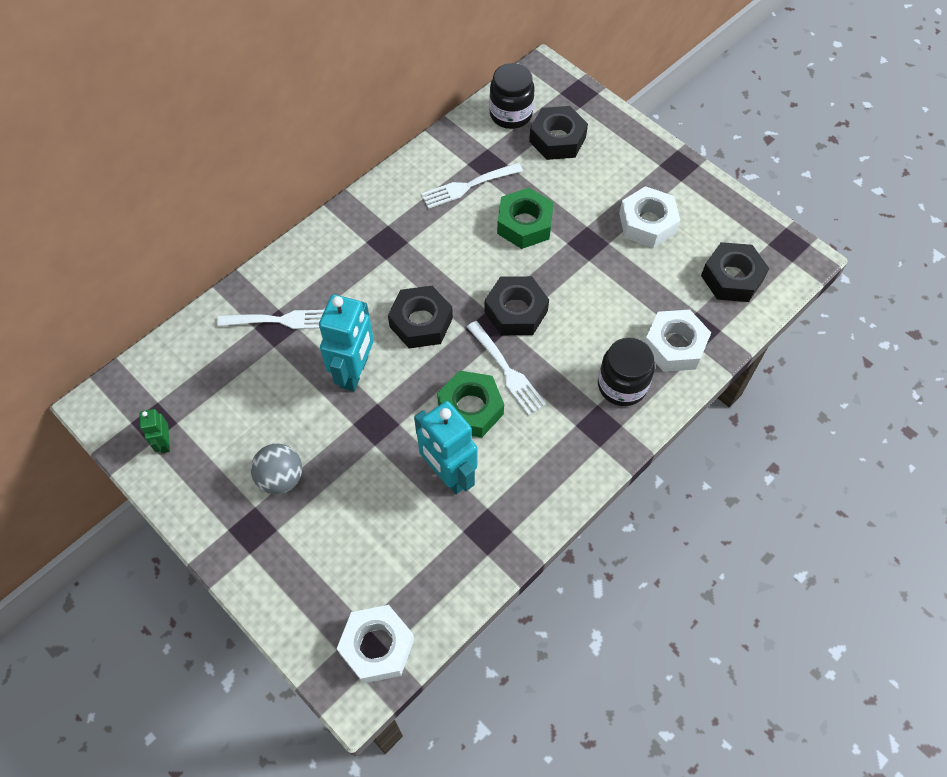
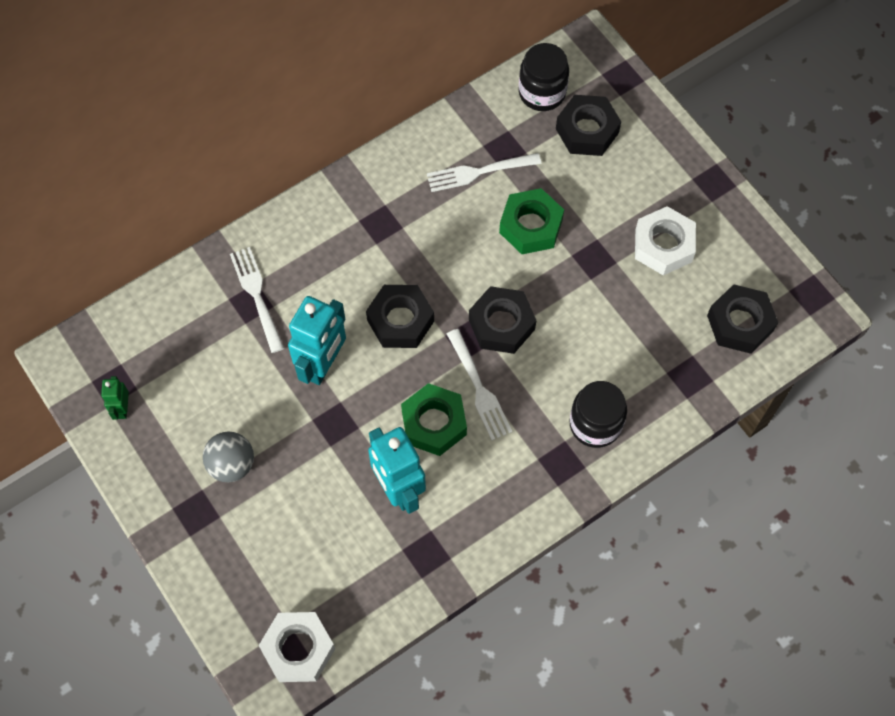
camera: 10 degrees right, 5 degrees up
(281, 320) = (257, 295): white fork -> white fork turned 120 degrees counterclockwise
(674, 346) = (660, 390): white nut -> none

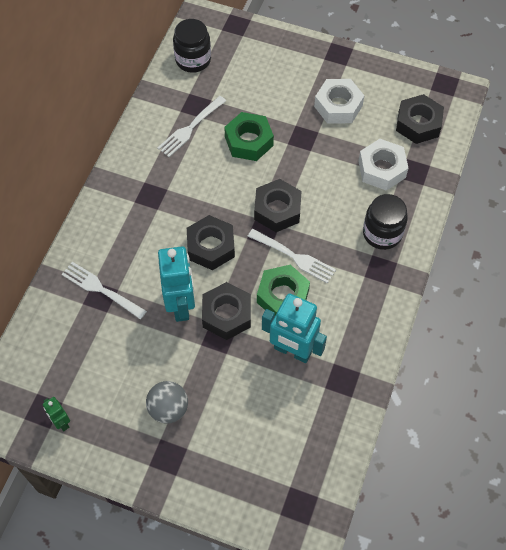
camera: 35 degrees left, 5 degrees down
(298, 649) = (308, 498): white nut -> white nut (382, 169)
(587, 131) = (239, 66): black nut -> black nut (226, 315)

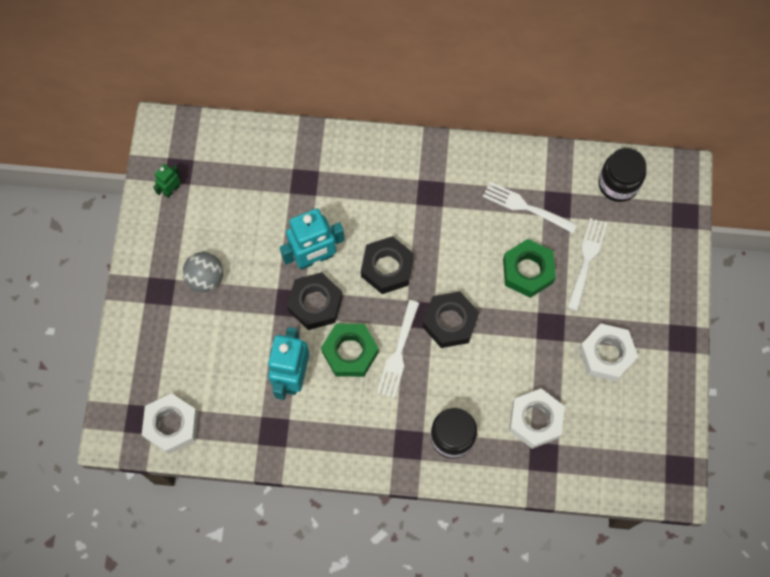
camera: 75 degrees right, 10 degrees up
(101, 289) = (312, 180): white fork -> white fork (586, 260)
(313, 474) = (171, 425): none -> white nut
(418, 124) = (610, 449): black nut -> none

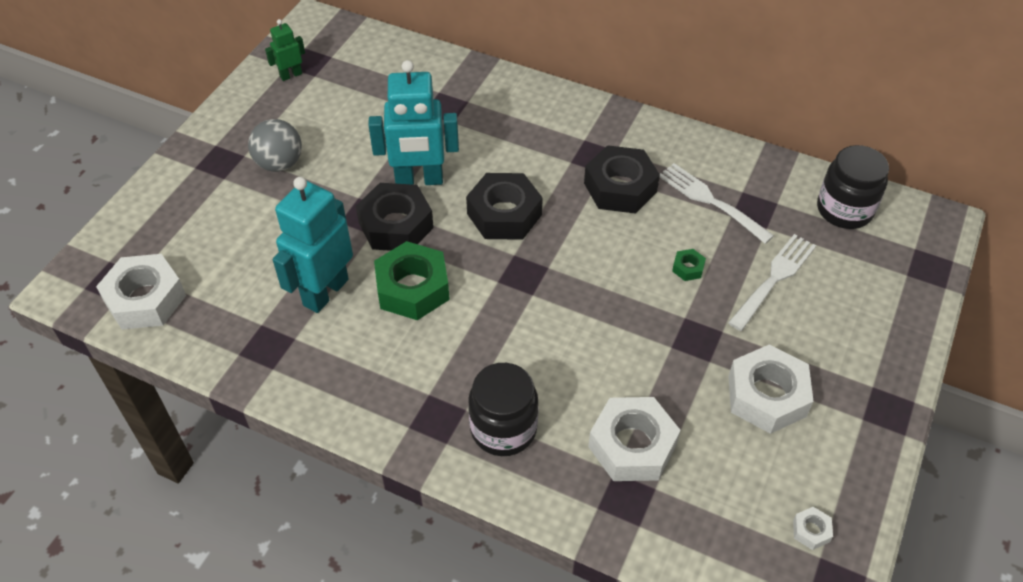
camera: 20 degrees right, 20 degrees down
(398, 353) = (475, 307): white fork -> none
(450, 322) = (559, 294): black nut -> black nut (620, 187)
(527, 271) = (688, 268): green nut -> green nut, size x0.43
(656, 439) = (811, 531): none -> white nut

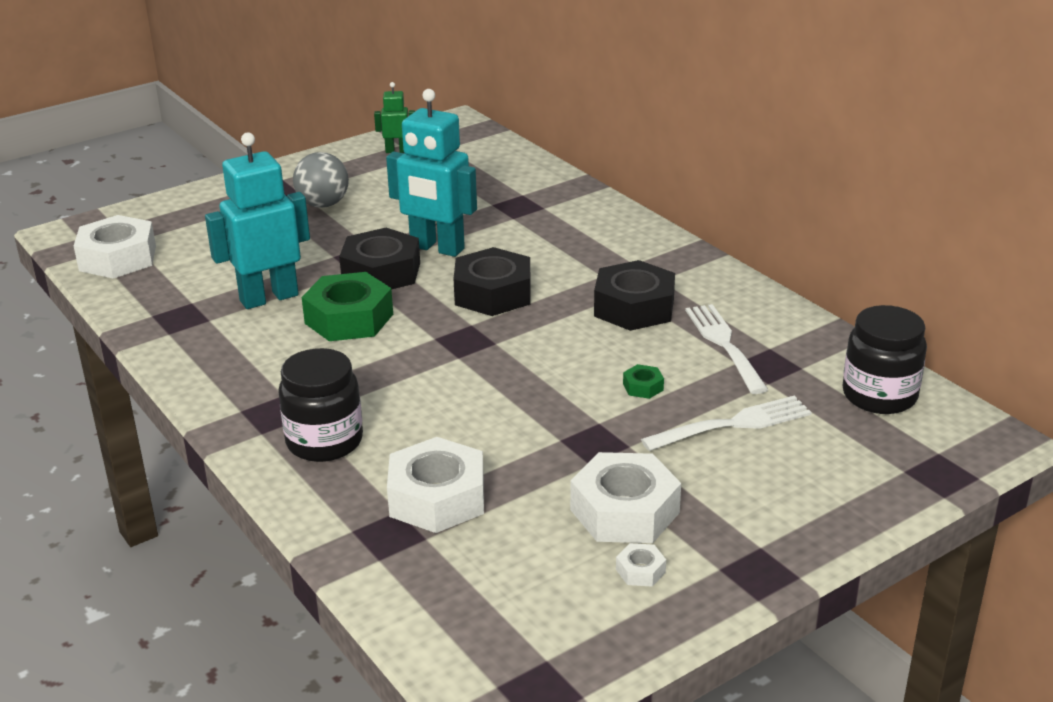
camera: 30 degrees right, 20 degrees down
(811, 531) = (558, 634): white nut -> white nut (640, 571)

